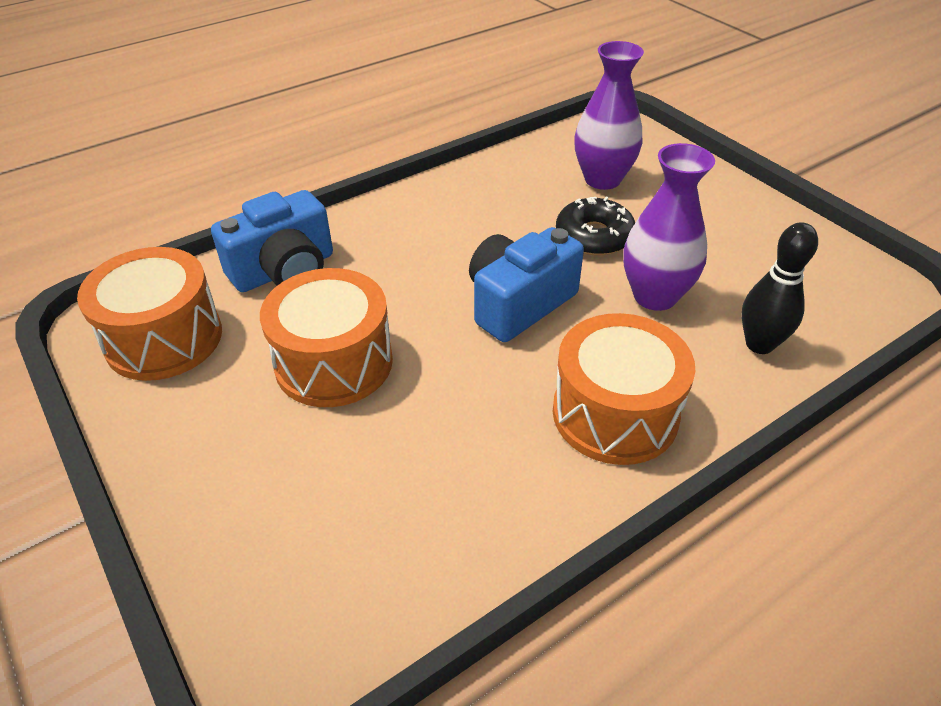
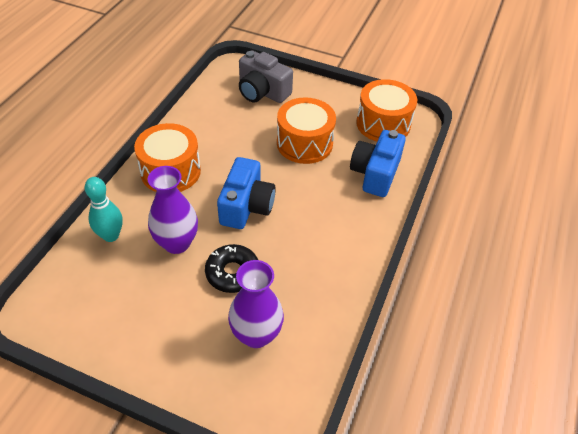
camera: 145 degrees right, 5 degrees up
(293, 527) = (262, 92): none -> grey camera
(759, 344) = (111, 236): black bowling pin -> turquoise bowling pin

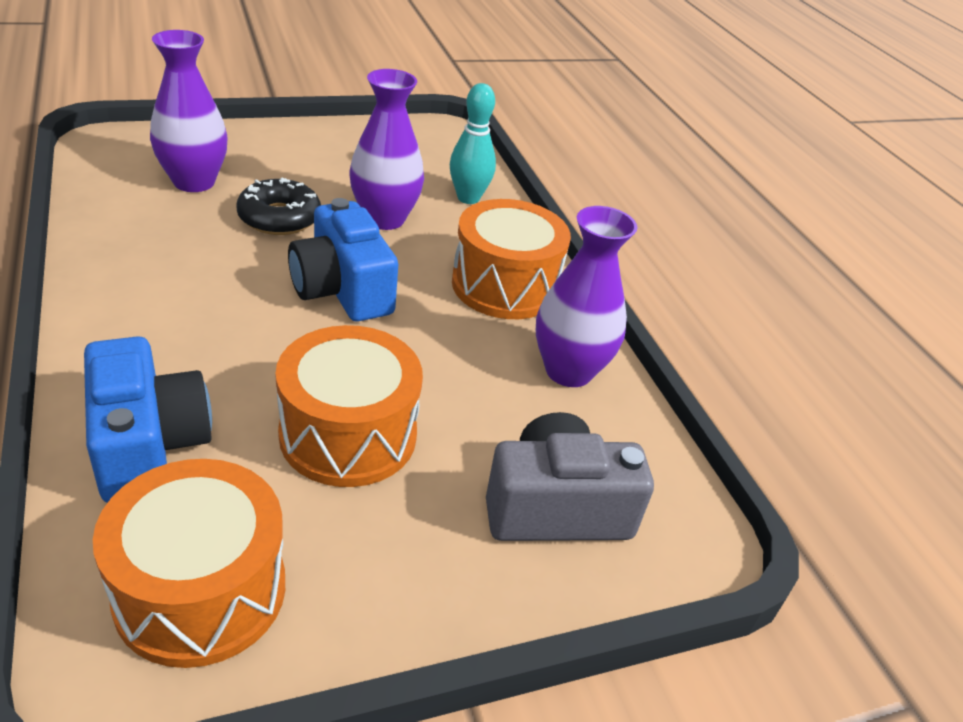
camera: 135 degrees right, 10 degrees down
(198, 124) = (568, 371): none -> purple vase

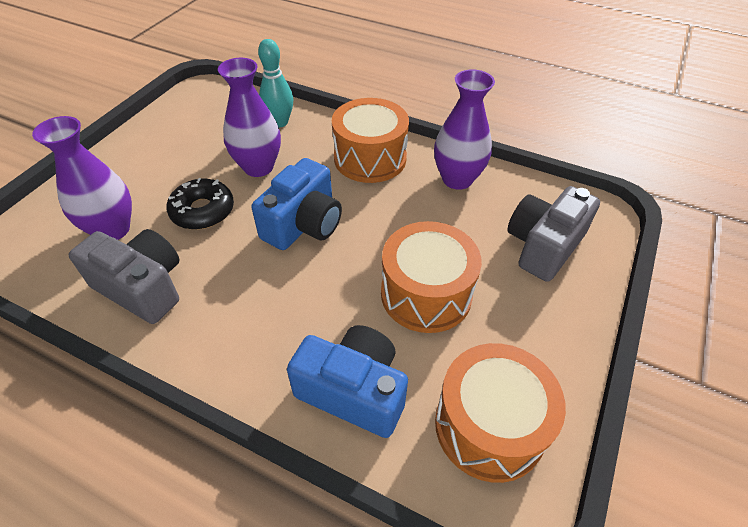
camera: 40 degrees left, 10 degrees up
(143, 236) = (142, 287): none -> grey camera
(342, 289) = (303, 224): blue camera -> blue camera turned 75 degrees counterclockwise

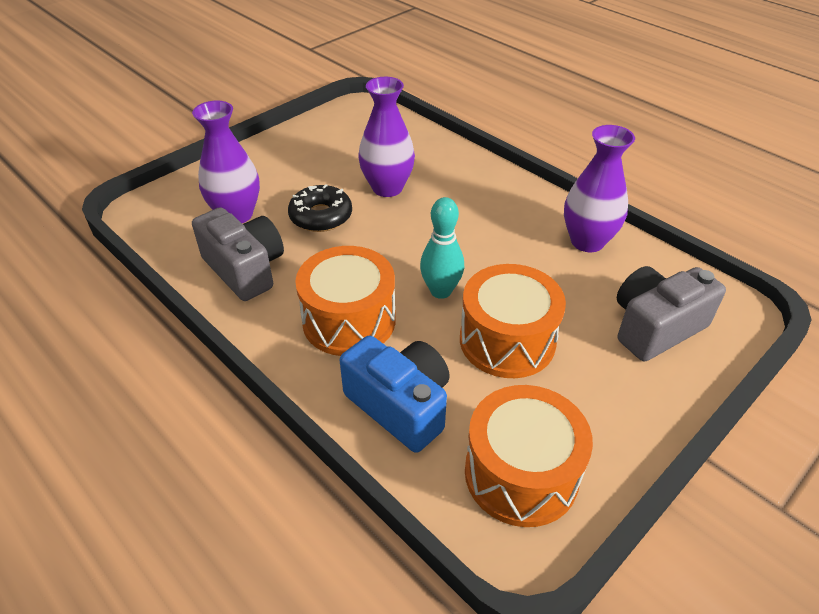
camera: 20 degrees right, 5 degrees down
(280, 122) = (424, 150): turquoise bowling pin -> turquoise bowling pin (441, 291)
(303, 224) = (410, 249): blue camera -> none
(370, 158) = (502, 202): orange drum -> orange drum (349, 320)

